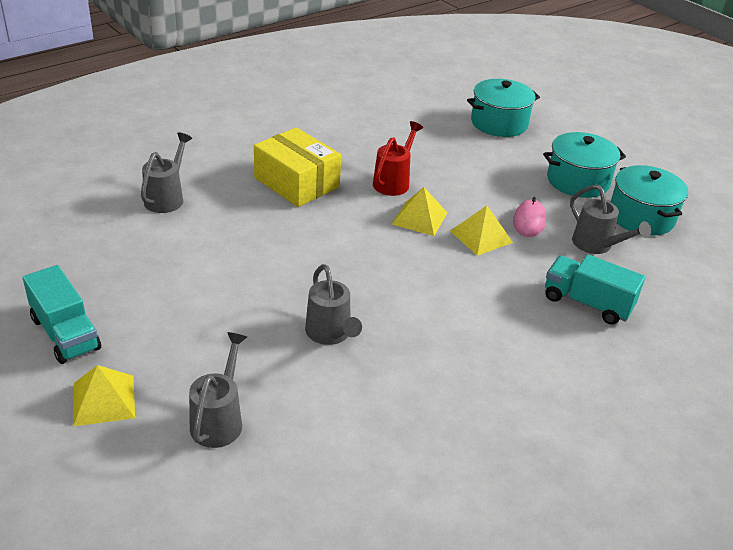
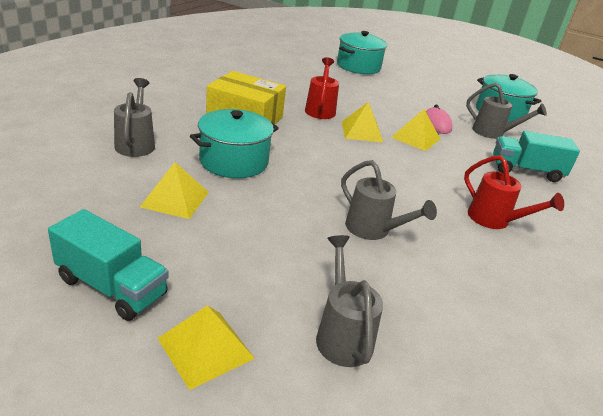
camera: 25 degrees left, 5 degrees down
(164, 264) = (175, 199): none -> yellow pyramid
(478, 353) = (494, 220): none -> red watering can
(578, 181) = (441, 96): turquoise pot -> turquoise pot (234, 161)

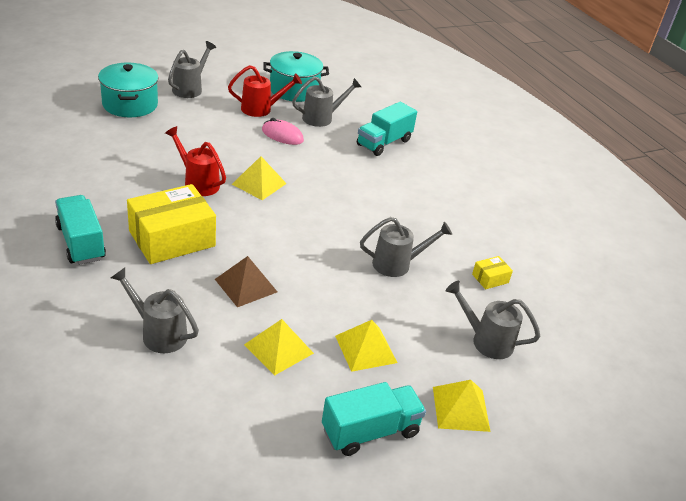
camera: 55 degrees left, 5 degrees up
(196, 92) = (81, 242): none -> turquoise truck
(234, 161) = (246, 285): turquoise pot -> brown pyramid
(415, 78) = (190, 89): none -> grey watering can
(415, 138) = (294, 162): yellow pyramid -> yellow pyramid (365, 349)
(450, 304) = (490, 278): none -> yellow box
(494, 220) = (427, 201): red watering can -> red watering can (261, 109)

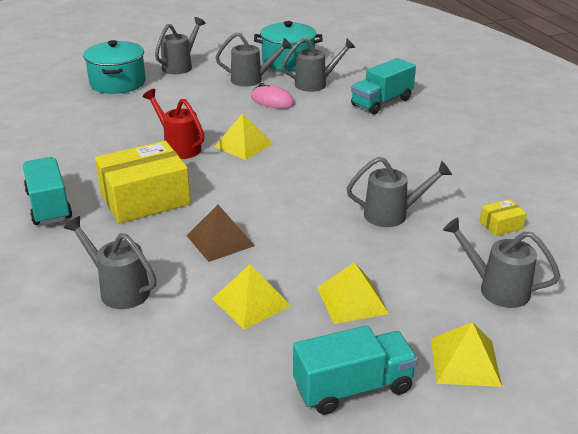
camera: 10 degrees right, 5 degrees down
(261, 109) = (251, 80): red watering can -> grey watering can

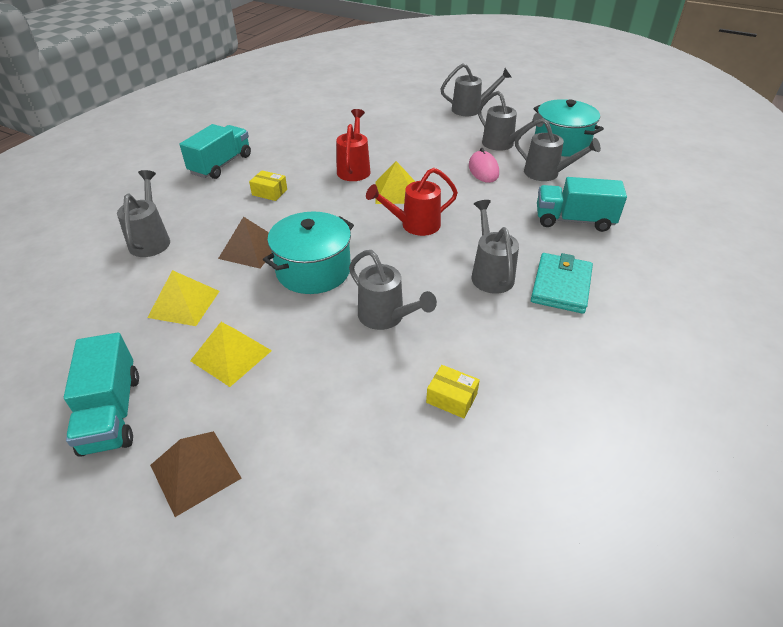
camera: 50 degrees right, 10 degrees up
(118, 83) = (407, 103): turquoise pot -> turquoise pot (313, 270)
(145, 199) = (269, 192): yellow box -> yellow box, size x0.43
(300, 157) = (415, 225): none -> red watering can
(353, 387) = (112, 413): turquoise truck -> turquoise truck turned 45 degrees clockwise
(441, 139) = (561, 286): none -> turquoise wallet
(465, 361) = (195, 471): yellow pyramid -> brown pyramid
(497, 289) = (333, 444): grey watering can -> grey watering can (490, 274)

